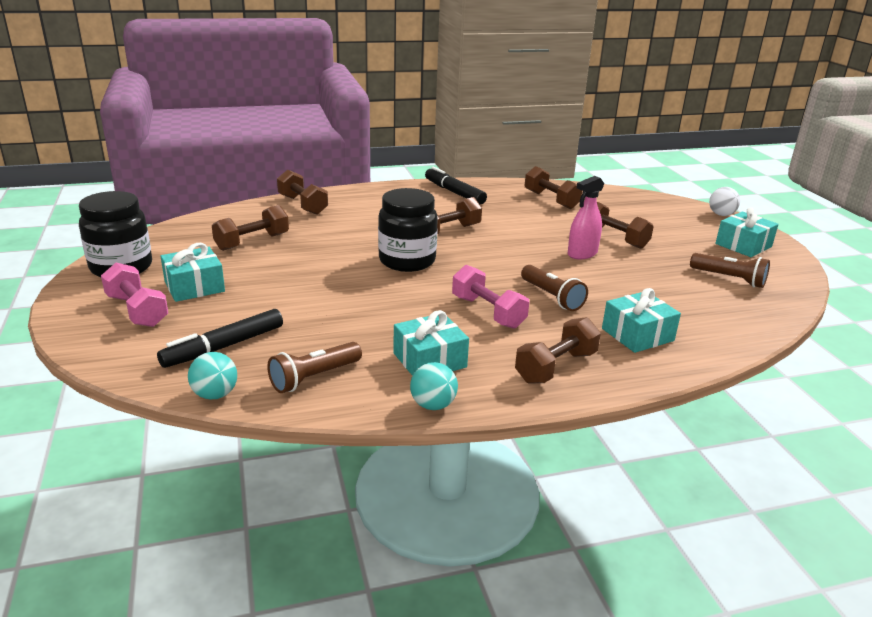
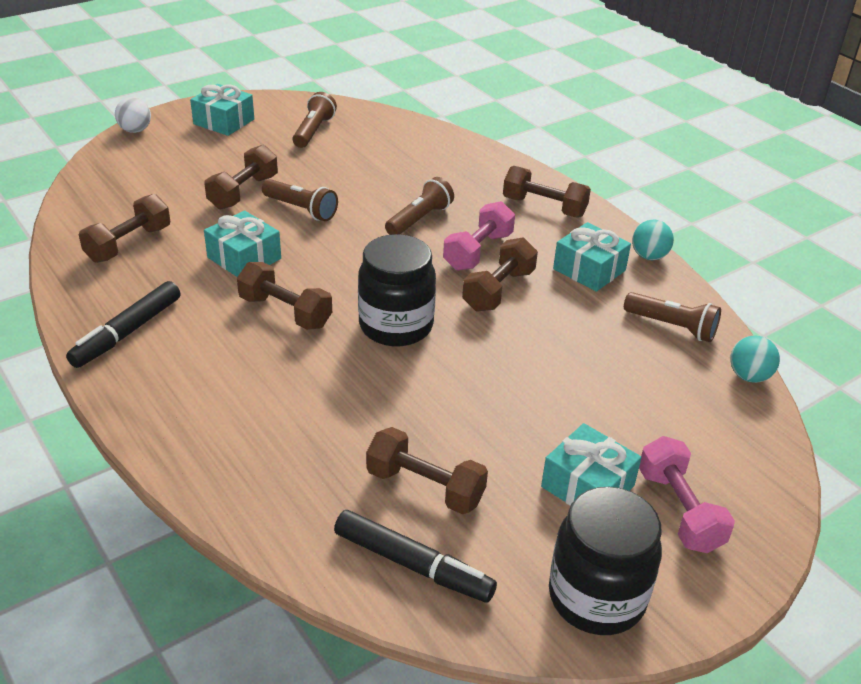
camera: 110 degrees left, 10 degrees up
(137, 311) = (679, 510): pink dumbbell -> pink dumbbell turned 45 degrees counterclockwise
(224, 347) = (680, 402): black marker -> black marker (413, 565)
(303, 205) = (251, 484): brown dumbbell -> brown dumbbell (498, 290)
(582, 254) = (301, 209): pink spray bottle -> brown flashlight
(637, 334) = (459, 173): turquoise gift -> turquoise gift (244, 258)

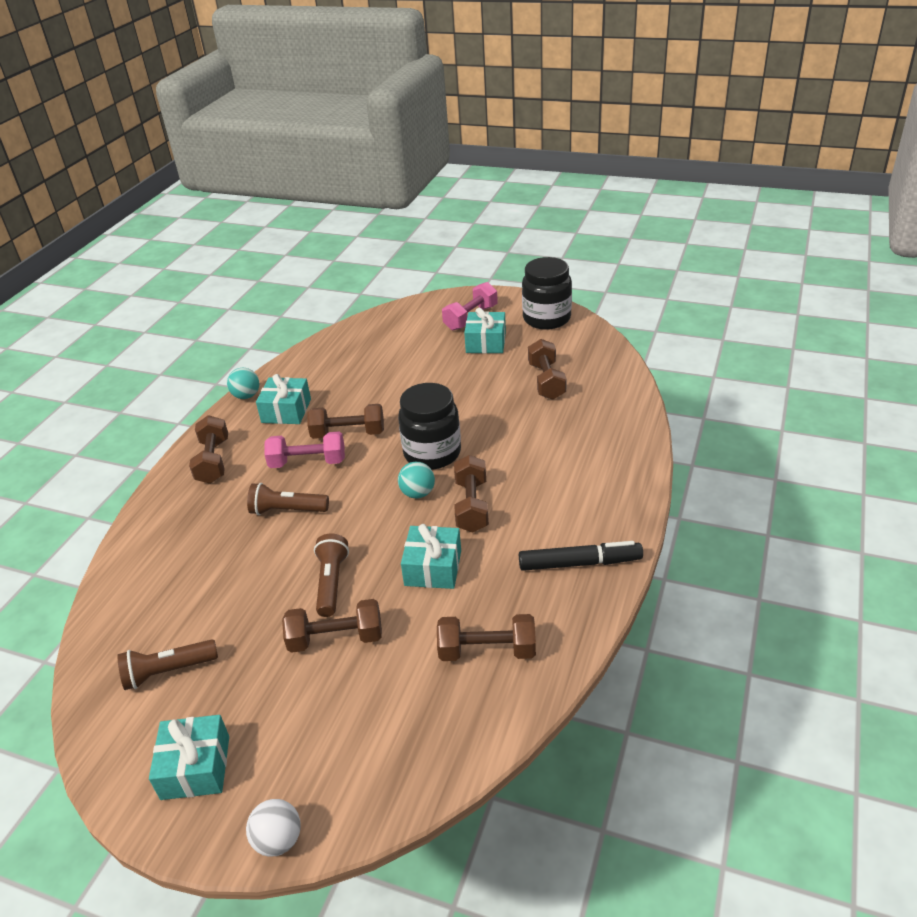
camera: 120 degrees left, 0 degrees up
(413, 565) = (594, 363): black marker -> none
(672, 327) = (322, 363): brown flashlight -> none
(749, 376) = (345, 330): turquoise ball -> turquoise ball (418, 493)

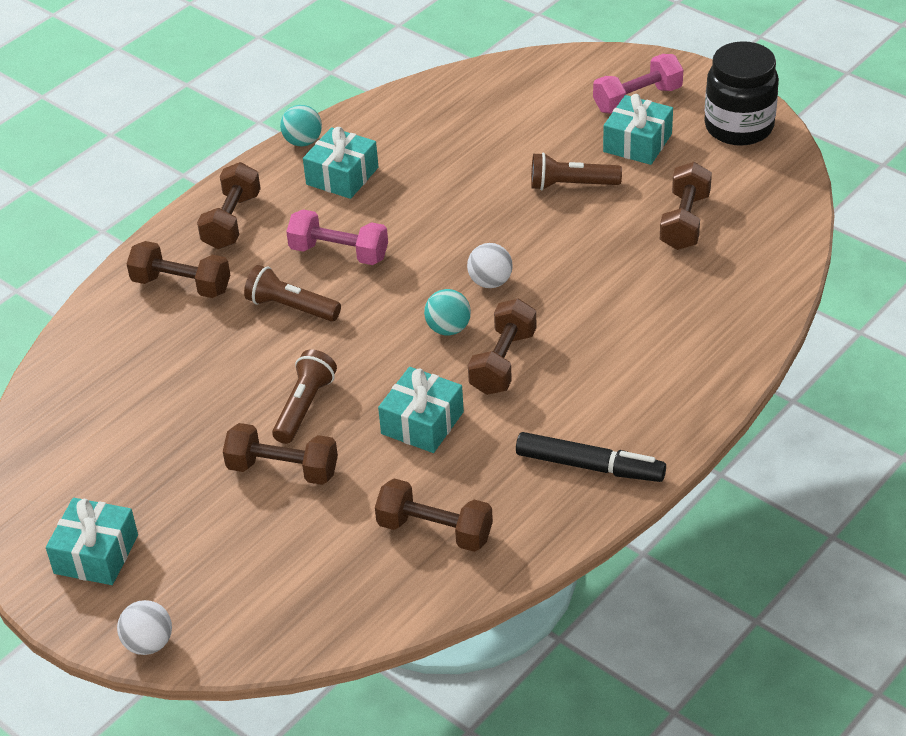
camera: 20 degrees right, 5 degrees up
(168, 671) = (101, 452): brown flashlight -> brown flashlight (571, 185)
(348, 433) = (402, 228): brown dumbbell -> brown dumbbell (181, 285)
(432, 453) = (490, 282): black jar -> white ball

